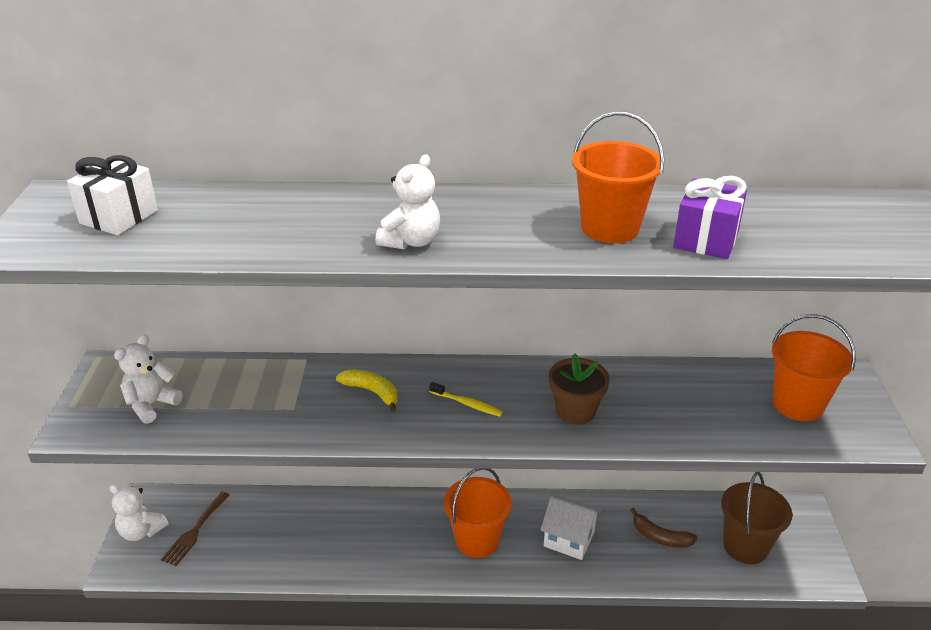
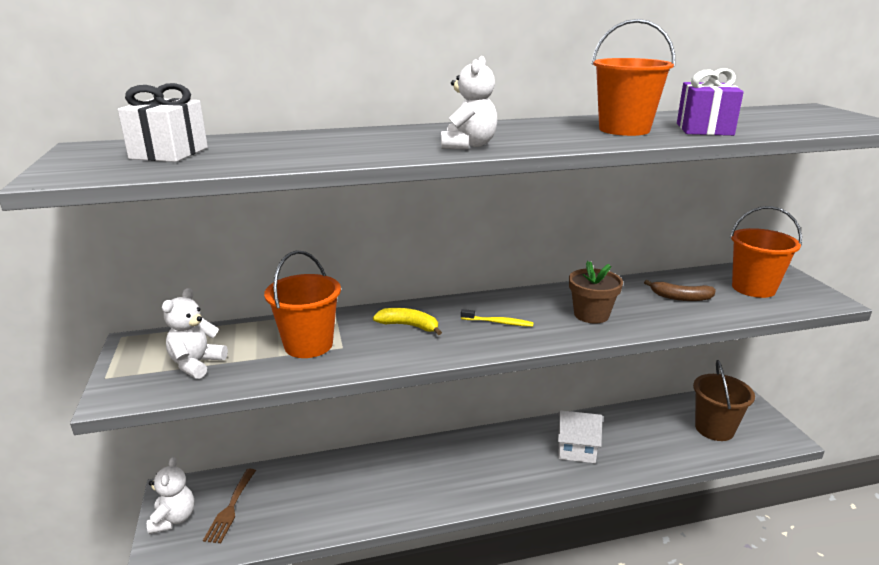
camera: 15 degrees left, 10 degrees down
(141, 531) = (174, 519): white teddy bear -> white teddy bear turned 105 degrees counterclockwise
(477, 540) = (500, 465): orange bucket -> orange bucket (308, 345)
(660, 537) = (647, 434): brown banana -> brown banana (680, 297)

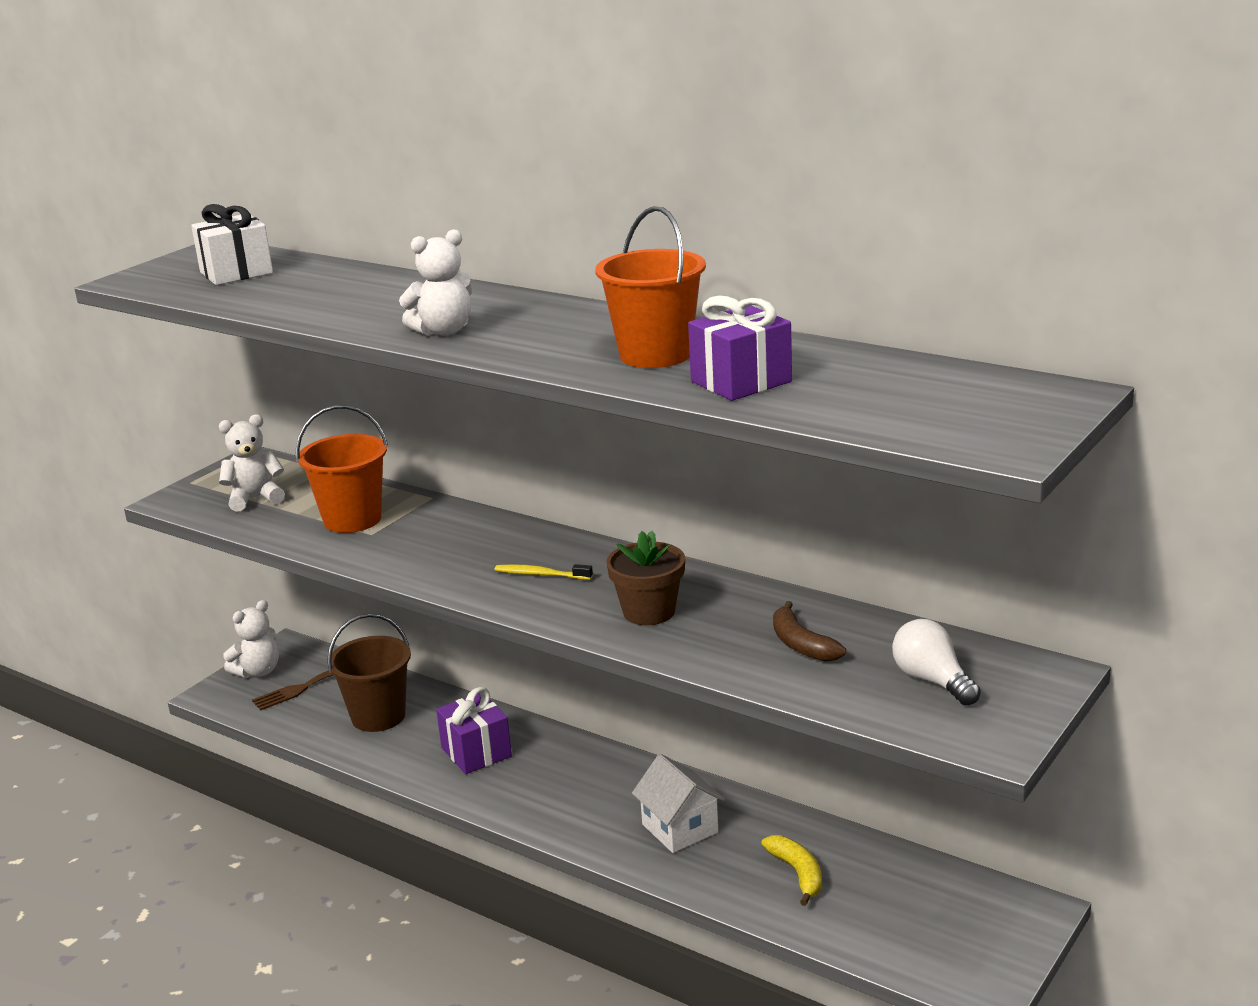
camera: 50 degrees right, 0 degrees up
(409, 326) = (460, 540): yellow banana -> yellow banana (797, 874)
(413, 477) = (476, 752): none -> purple gift
(498, 322) = (541, 575): yellow toothbrush -> yellow toothbrush turned 135 degrees clockwise
(714, 429) = (901, 916): brown bucket -> brown bucket (378, 716)
(753, 288) = (932, 680): orange bucket -> white light bulb

